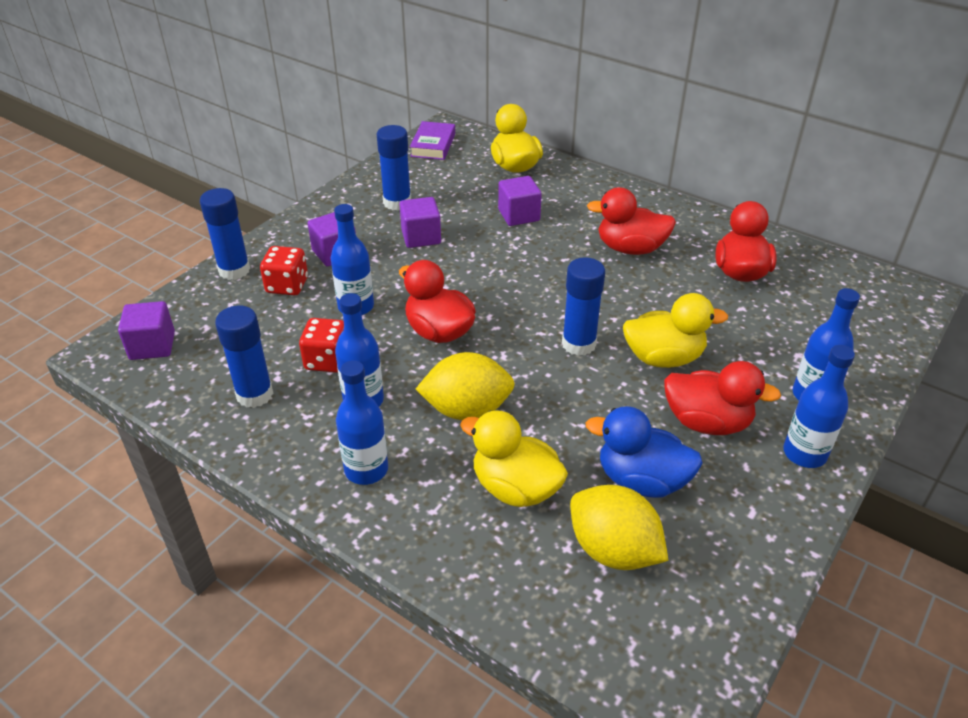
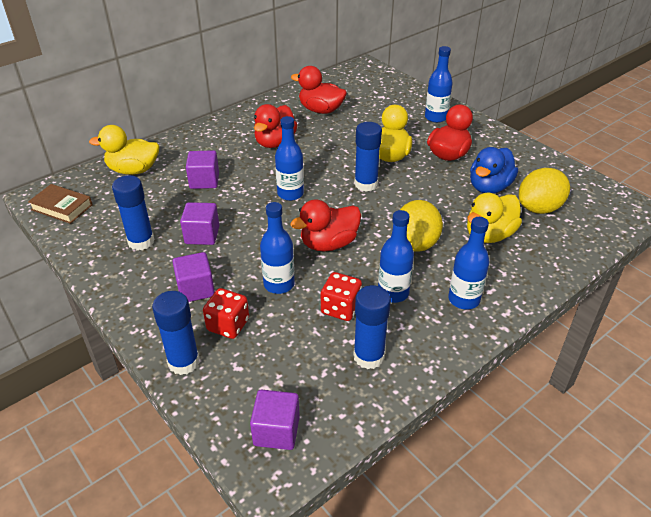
camera: 75 degrees left, 0 degrees up
(433, 145) = (62, 207): purple book -> brown book
(804, 454) = (478, 132): blue bottle -> blue bottle (290, 194)

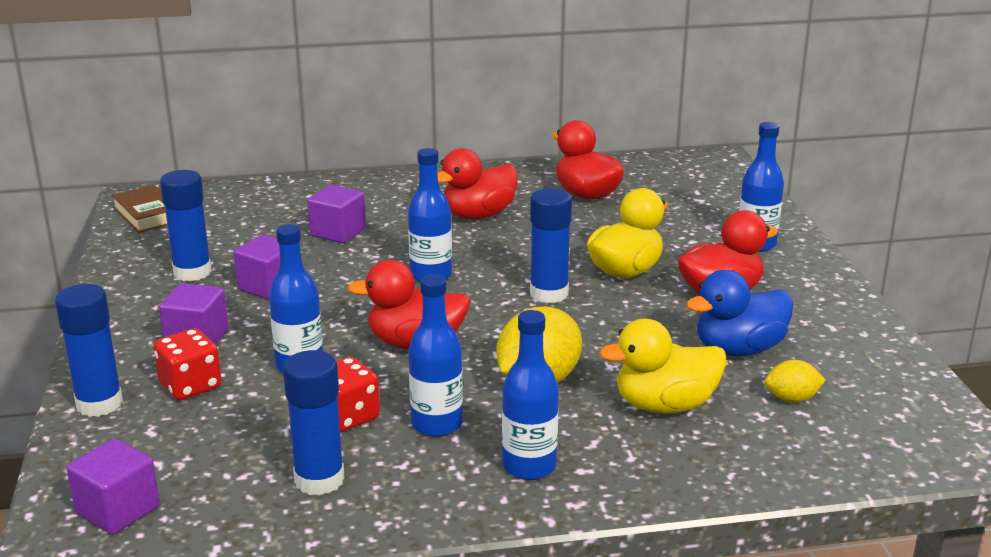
camera: 30 degrees right, 15 degrees down
(133, 170) = (267, 199): yellow duck -> none
(539, 208) = (792, 399): yellow lemon -> yellow lemon, size x0.53

